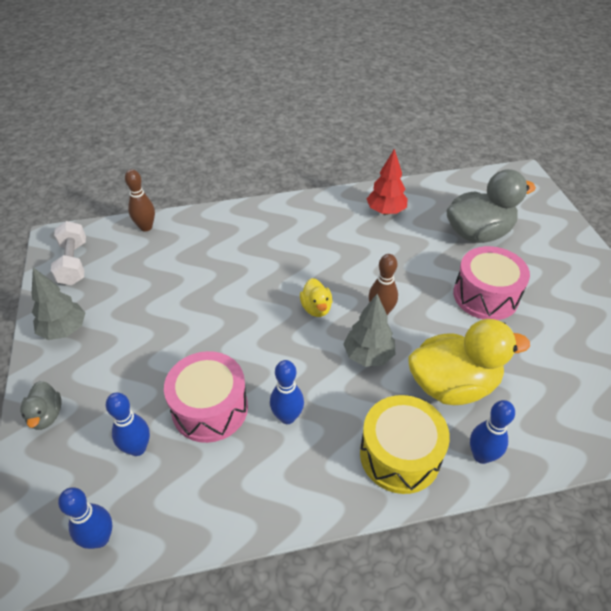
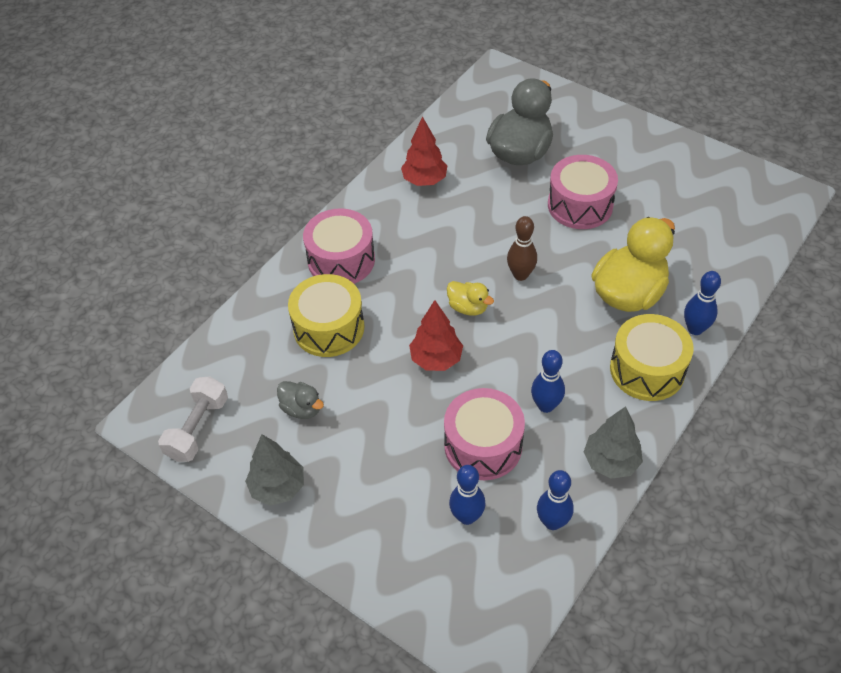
camera: 40 degrees left, 5 degrees up
(46, 415) = (362, 557): grey duck -> grey duck (302, 408)
(73, 263) = (198, 428): white dumbbell -> white dumbbell turned 75 degrees clockwise
(100, 538) = (520, 591): blue bowling pin -> blue bowling pin (552, 522)
(146, 227) = (222, 345): brown bowling pin -> none
(214, 259) = (329, 328): none -> yellow drum
(253, 326) = (436, 359): none -> red tree
(272, 225) = (341, 260): none -> pink drum
(368, 355) = (549, 316): grey tree -> grey tree (611, 462)

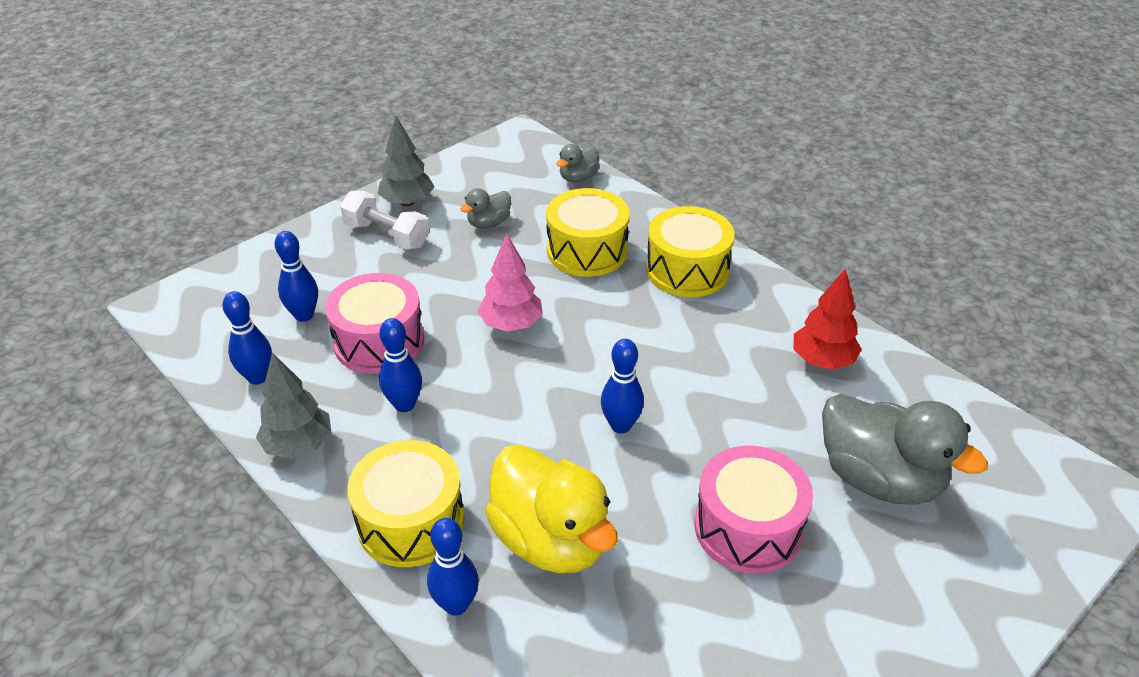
camera: 100 degrees right, 10 degrees down
(198, 428) = (495, 163): white dumbbell -> white dumbbell (387, 235)
(217, 354) = (578, 178): none -> grey duck
(341, 260) = (687, 270): pink drum -> yellow drum
(436, 359) = (511, 324): red tree -> pink tree
(468, 307) = (580, 364): yellow duck -> none
(520, 275) = (620, 425): brown bowling pin -> blue bowling pin

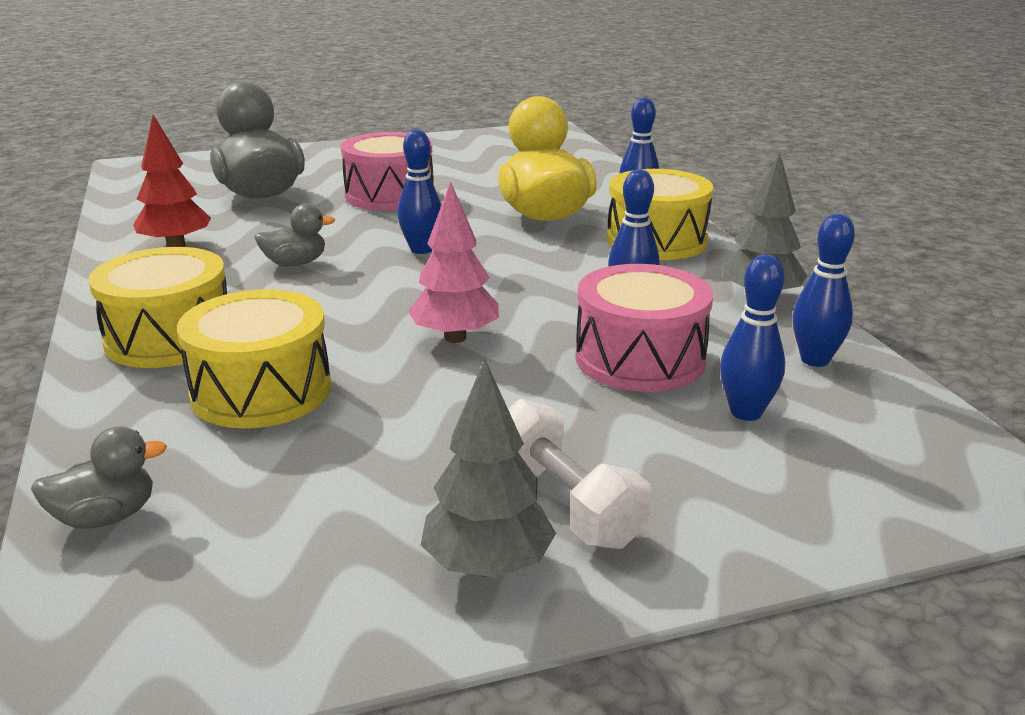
camera: 155 degrees left, 15 degrees down
(489, 223) = (365, 474): grey duck -> grey duck (295, 263)

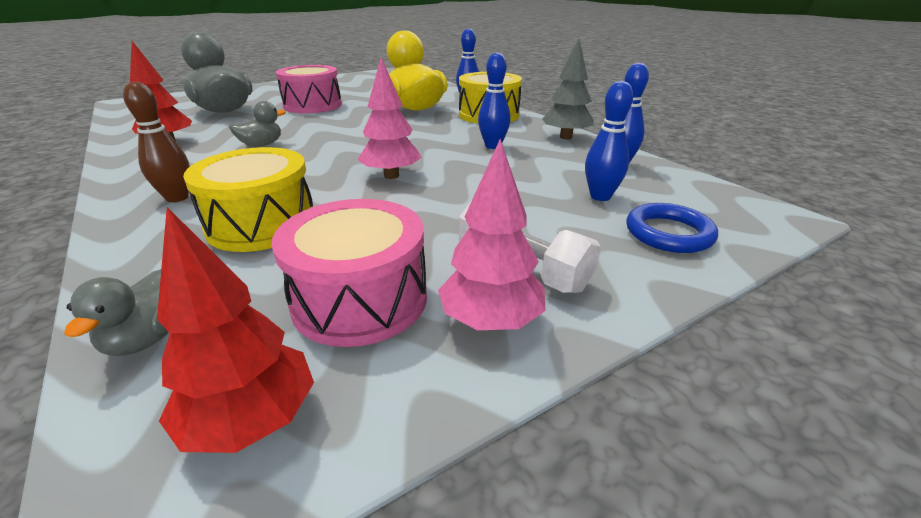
camera: 15 degrees left, 5 degrees up
(106, 517) = (148, 338): grey duck -> grey duck turned 135 degrees clockwise
(169, 338) = (177, 198): yellow drum -> brown bowling pin
(188, 622) = (252, 420): none -> red tree
(421, 249) = (346, 131): blue bowling pin -> none
(488, 566) = (491, 321): grey tree -> pink tree
(640, 359) = (517, 175): pink drum -> pink drum (360, 299)
(810, 486) = (668, 233): none -> blue ring

